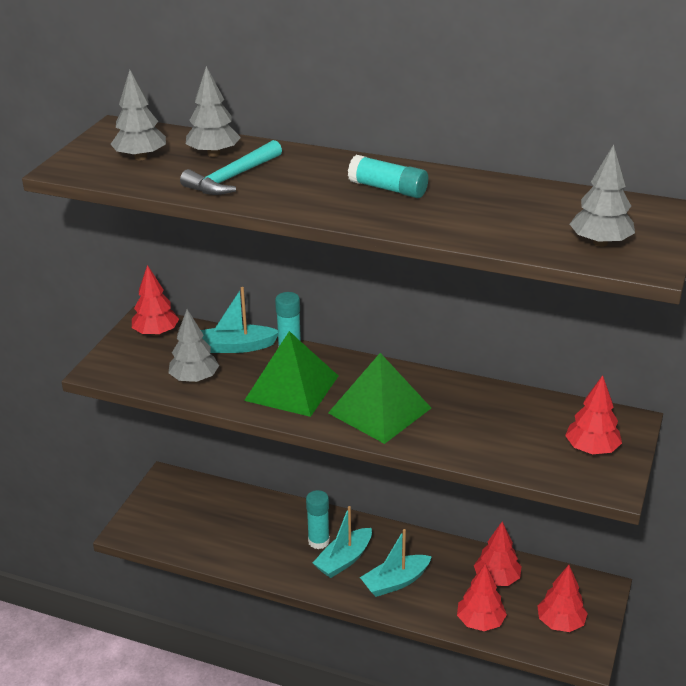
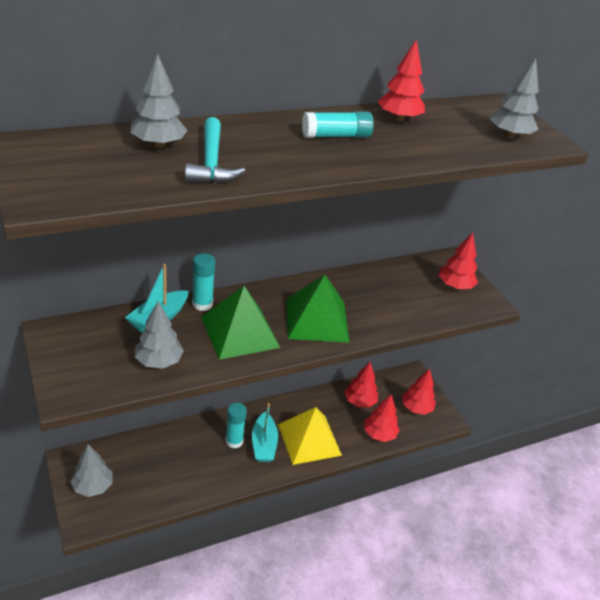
camera: 50 degrees left, 5 degrees up
(141, 157) = (97, 167): grey tree -> grey tree (93, 486)
(156, 333) = (74, 337): red tree -> red tree (398, 118)
(395, 582) = (309, 439): turquoise boat -> yellow pyramid

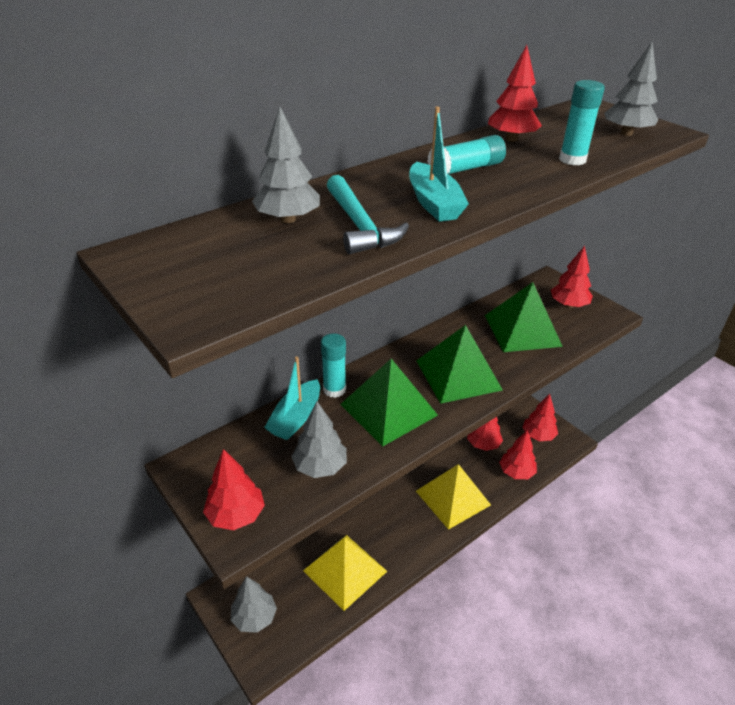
camera: 10 degrees left, 0 degrees up
(73, 379) = (236, 515): none -> red tree
(185, 472) = (345, 571): none -> yellow pyramid
(234, 441) = (380, 522): turquoise glue stick -> turquoise glue stick (572, 160)
(263, 444) = (411, 516): turquoise boat -> turquoise boat (434, 203)
(397, 297) = (522, 330): none -> green pyramid

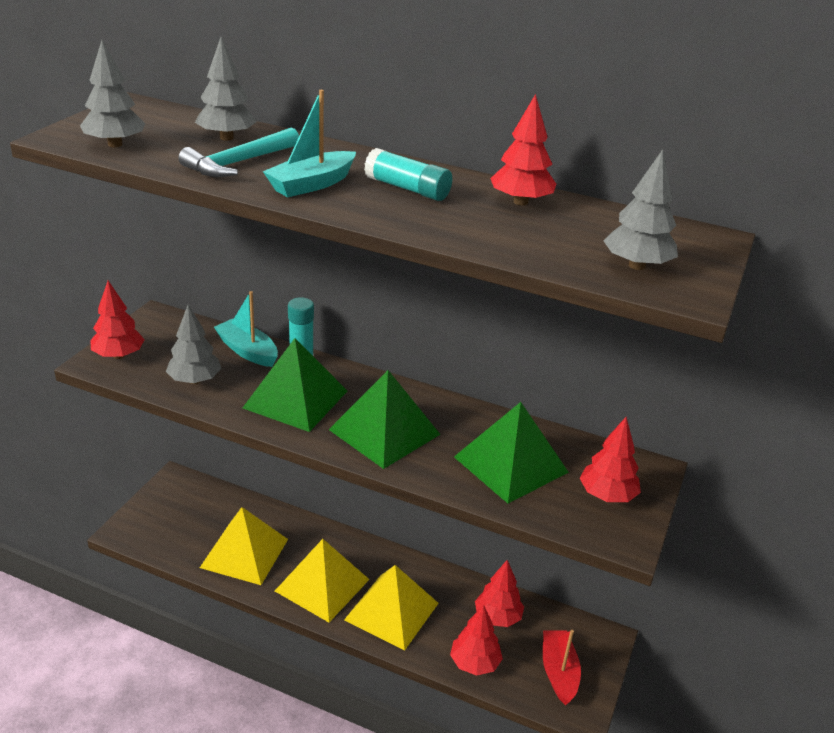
camera: 60 degrees right, 5 degrees down
(254, 617) = (165, 510): grey tree -> grey tree (115, 144)
(296, 418) = (247, 351): turquoise boat -> turquoise boat turned 45 degrees clockwise
(407, 529) = (322, 585): none -> yellow pyramid
(538, 435) = (558, 672): red tree -> red boat
(572, 160) = (501, 238): turquoise glue stick -> none

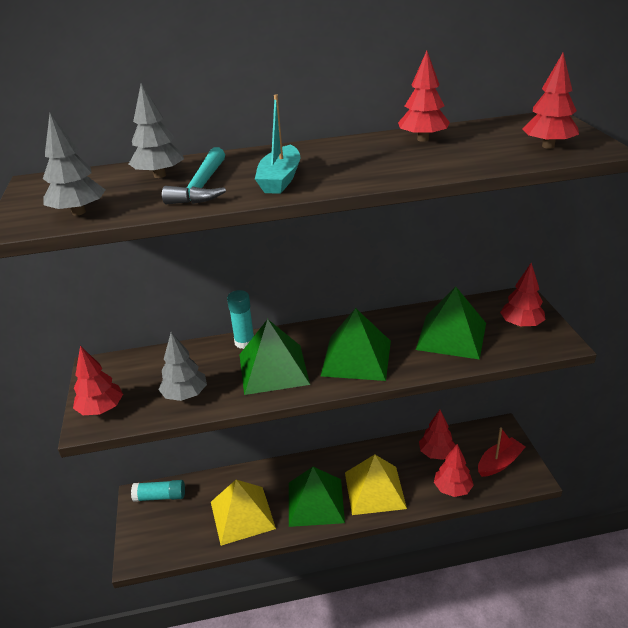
camera: 30 degrees left, 0 degrees up
(247, 351) = (198, 355): turquoise boat -> none
(322, 585) = (315, 502): yellow pyramid -> green pyramid
(407, 189) = (345, 158): turquoise glue stick -> turquoise glue stick (160, 496)
(558, 672) = (499, 463): red boat -> red boat turned 90 degrees clockwise
(636, 266) = (548, 146): grey tree -> red tree

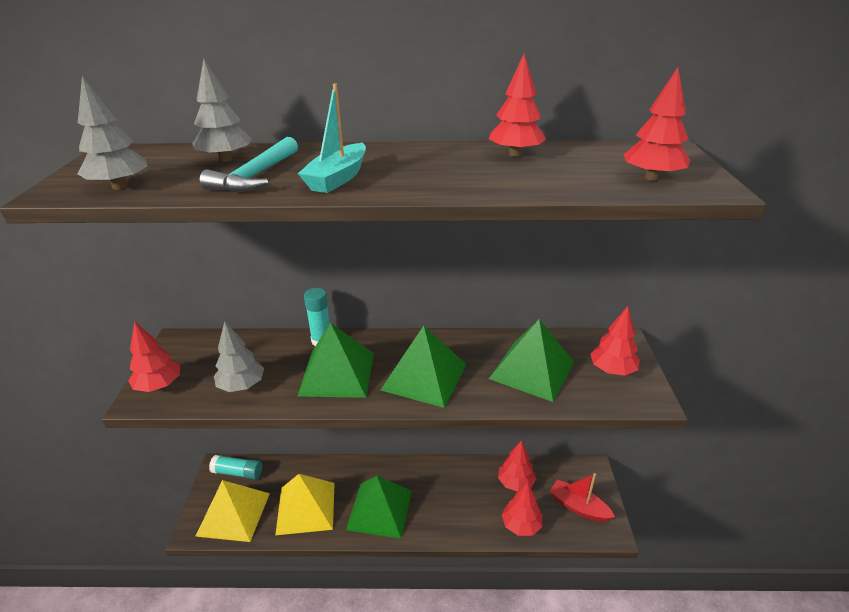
camera: 10 degrees right, 0 degrees up
(375, 490) = (441, 509): yellow pyramid -> yellow pyramid (234, 514)
(499, 463) = (578, 507): red boat -> red boat turned 120 degrees counterclockwise

